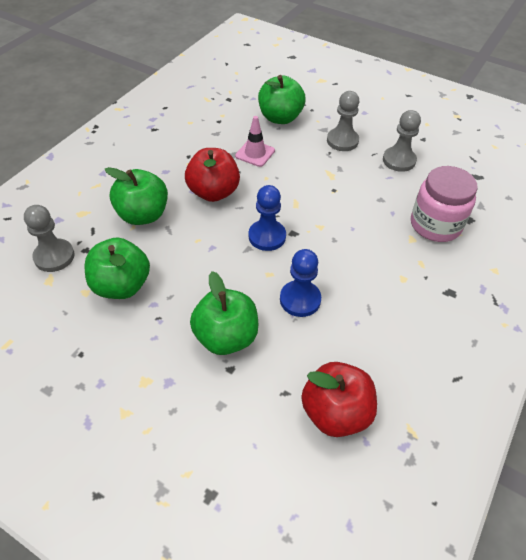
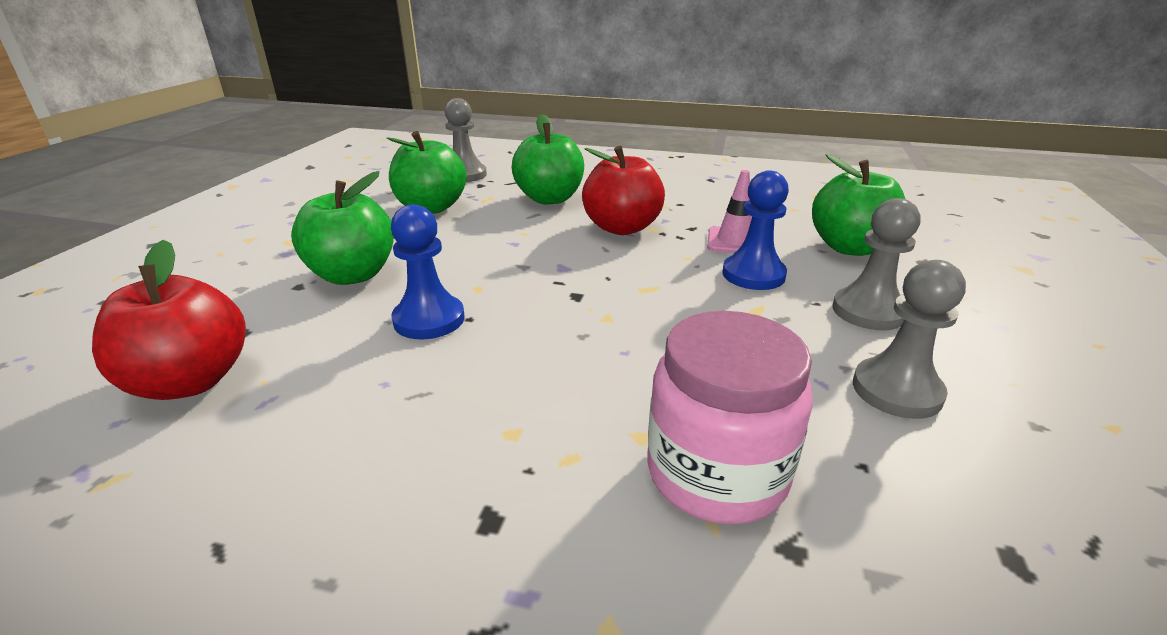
camera: 75 degrees right, 20 degrees down
(267, 236) = (555, 275): blue pawn -> blue pawn (753, 275)

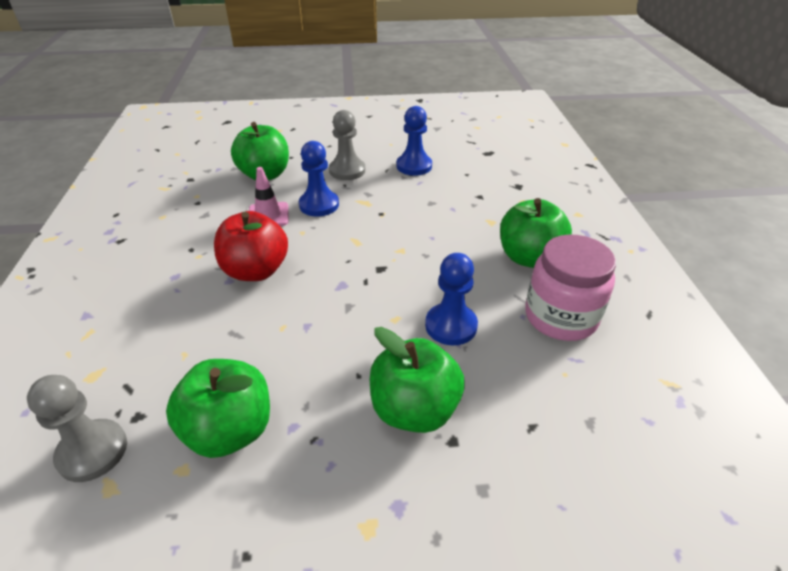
camera: 110 degrees left, 10 degrees up
(190, 381) = (596, 412): red apple -> none
(549, 199) = (187, 335): green apple -> green apple (529, 257)
(716, 473) = (497, 202): pink jar -> pink jar (560, 317)
(896, 391) = (414, 166): grey pawn -> blue pawn

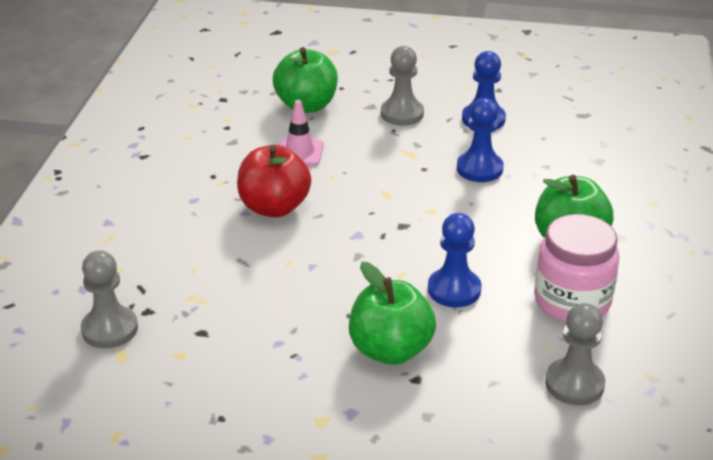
camera: 15 degrees right, 5 degrees down
(230, 430) = (224, 335): green apple -> none
(319, 205) = (358, 149): blue pawn -> blue pawn (479, 169)
(609, 410) = (574, 384): none -> grey pawn

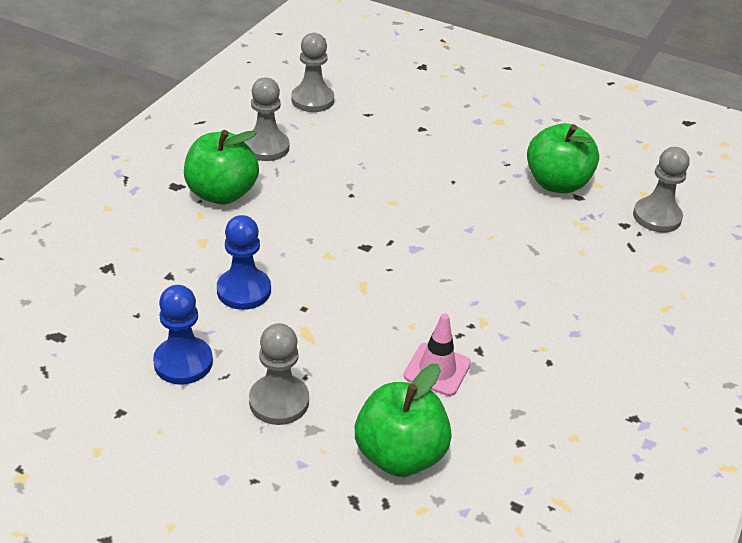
camera: 165 degrees left, 5 degrees up
(274, 207) = (488, 300): red apple -> none
(390, 350) = (431, 149): green apple -> green apple (557, 183)
(454, 290) = (355, 178): blue pawn -> none
(572, 301) = (266, 147): pink jar -> grey pawn

